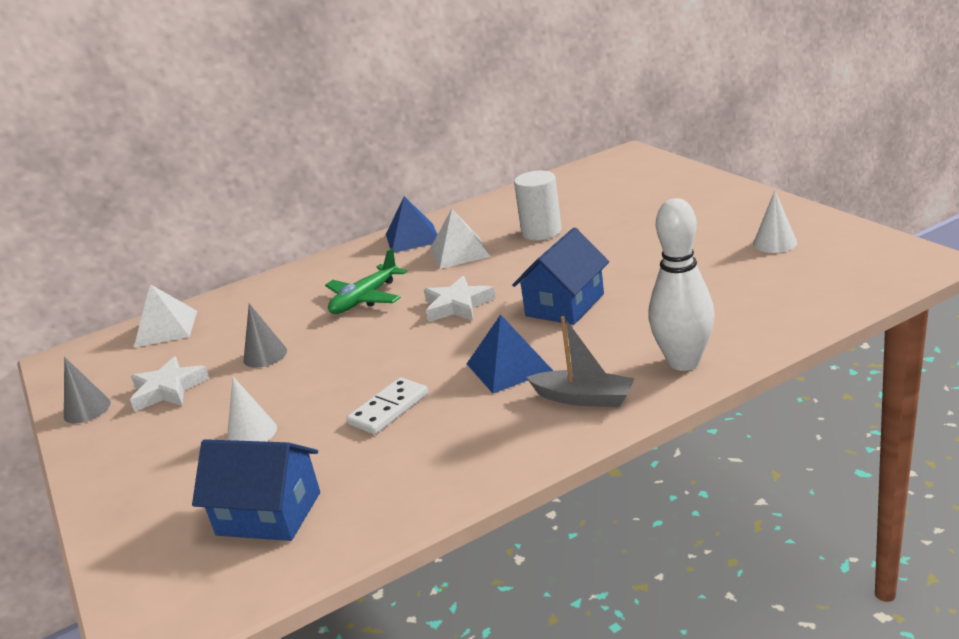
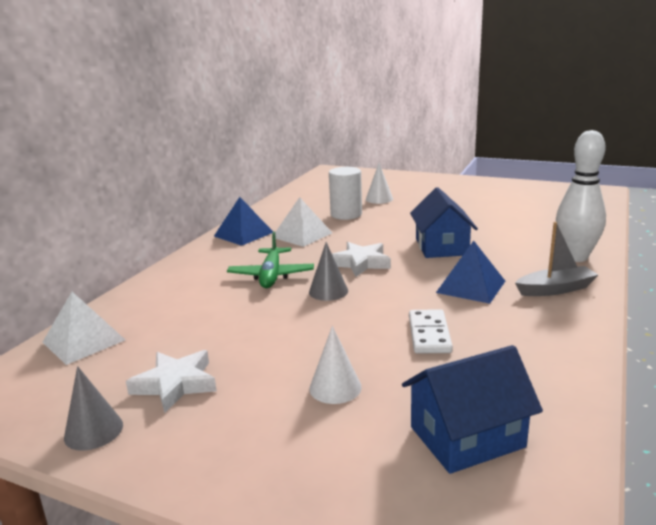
camera: 40 degrees left, 5 degrees down
(265, 355) = (241, 332): grey cone -> grey cone (328, 291)
(774, 243) = (509, 196): white cone -> white cone (379, 199)

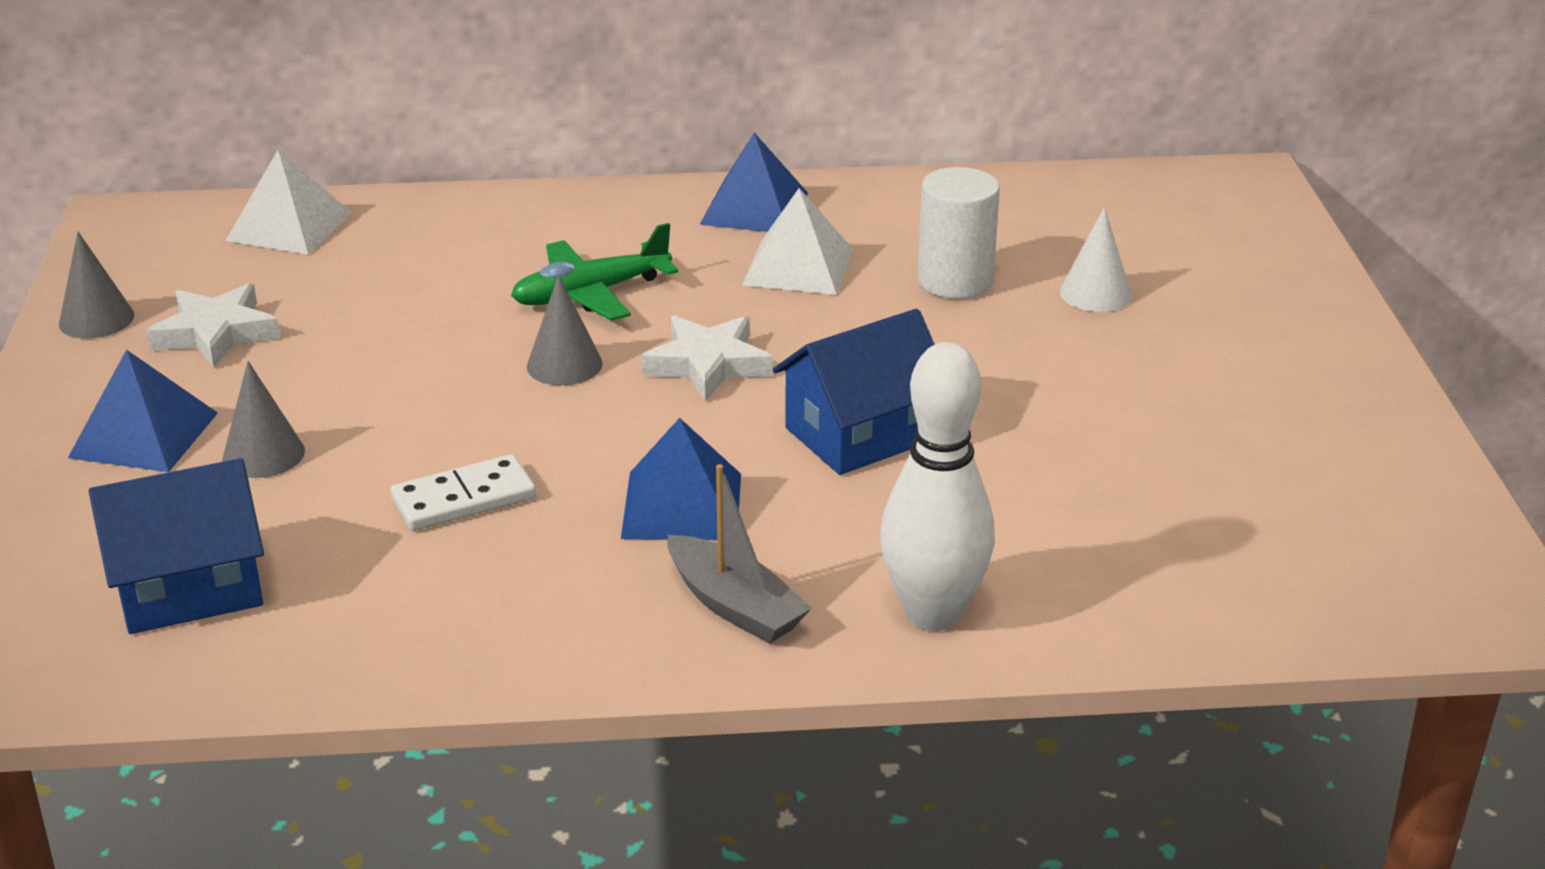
camera: 60 degrees right, 10 degrees up
(270, 430) = (144, 435): none -> blue pyramid
(335, 387) = (263, 454): white cone -> grey cone
(467, 437) = (189, 588): blue house -> blue house turned 60 degrees counterclockwise

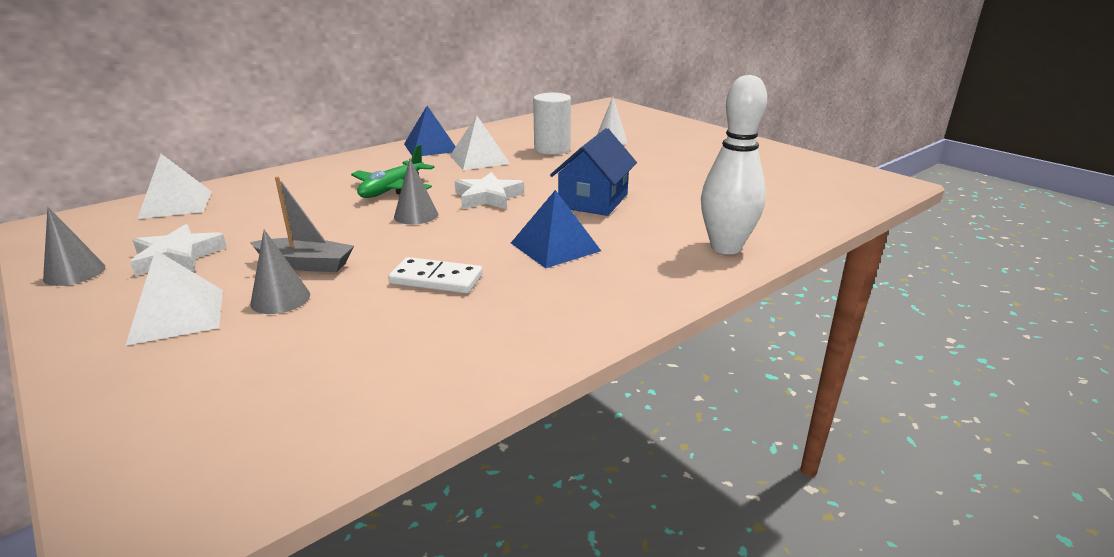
camera: 35 degrees left, 5 degrees down
(144, 435) = (177, 315): blue pyramid -> white pyramid
(189, 588) = (309, 380): blue house -> none
(464, 498) = (436, 279): white domino -> white domino turned 75 degrees clockwise
(735, 606) = (641, 274): grey boat -> grey boat (306, 264)

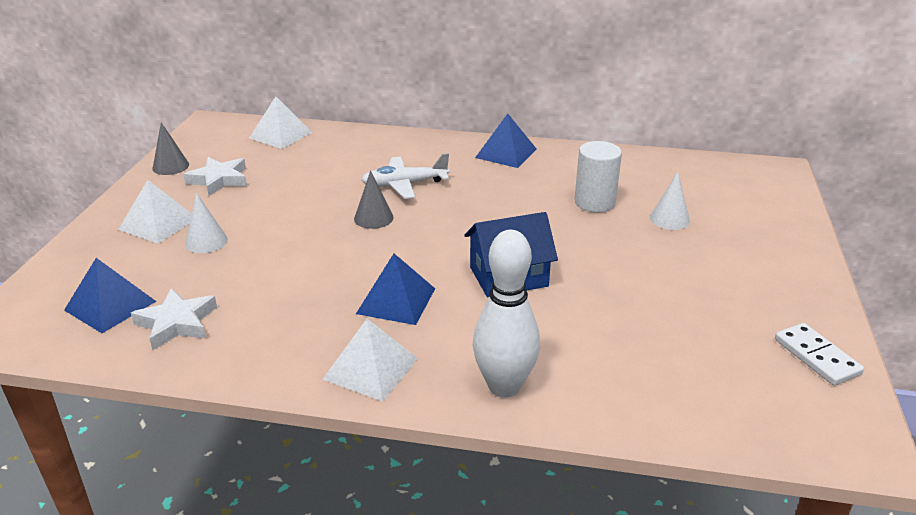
camera: 50 degrees right, 5 degrees up
(280, 299) = (206, 241): grey cone -> white cone
(282, 398) = (110, 305): none -> blue pyramid
(306, 264) = (255, 223): grey boat -> none
(392, 189) = (404, 184): green plane -> white plane
(436, 279) = (288, 279): white domino -> white domino (816, 356)
(479, 159) = (515, 184): white pyramid -> white pyramid (370, 368)
(488, 197) = (445, 228): white star -> white star (177, 323)

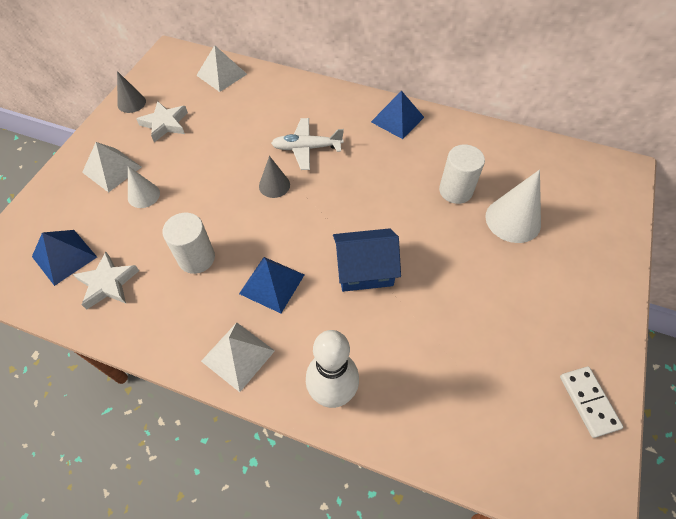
camera: 10 degrees right, 25 degrees up
(291, 288) = (196, 258): none -> white cylinder
(669, 219) = (513, 220): white cone -> white cone, size x1.67

